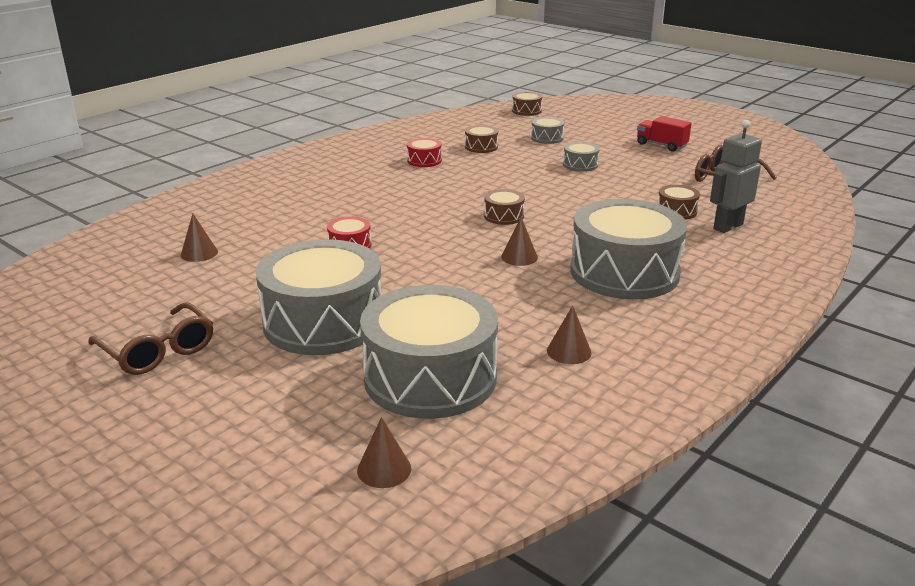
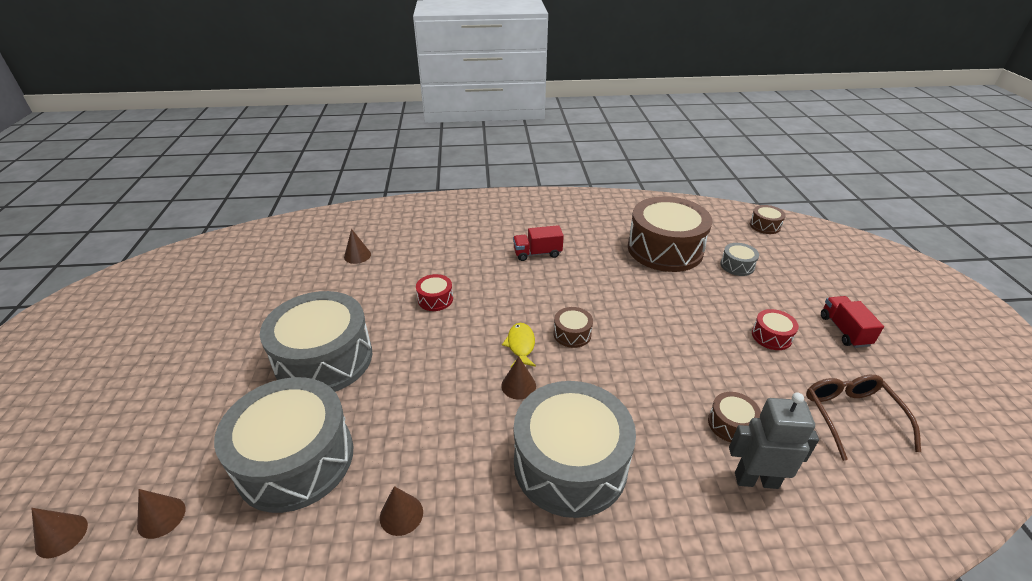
camera: 45 degrees right, 10 degrees up
(158, 351) = (233, 322): brown glasses -> none
(309, 539) = (61, 535): none -> brown cone
(383, 185) = (537, 253): none -> red truck
(424, 161) = (600, 242): red drum -> red drum (771, 336)
(478, 238) = (520, 345): none -> yellow fish
(481, 147) = (665, 249): brown drum -> brown drum, size x2.37
(580, 165) = (721, 312): grey drum -> none

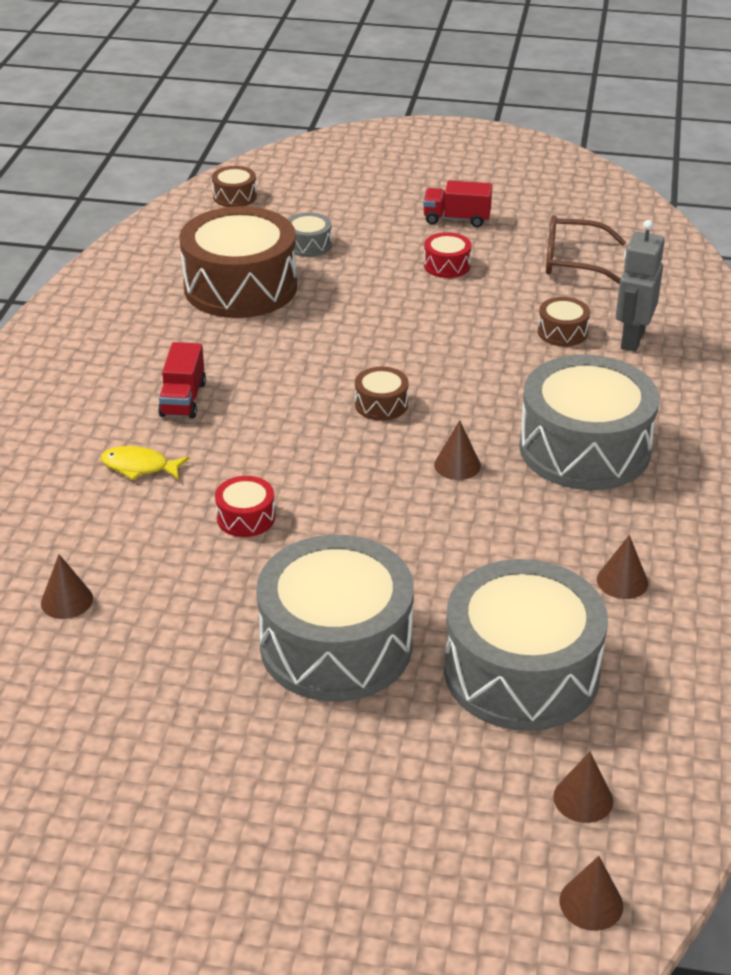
camera: 75 degrees left, 0 degrees up
(520, 345) = (385, 451): yellow fish -> yellow fish (139, 467)

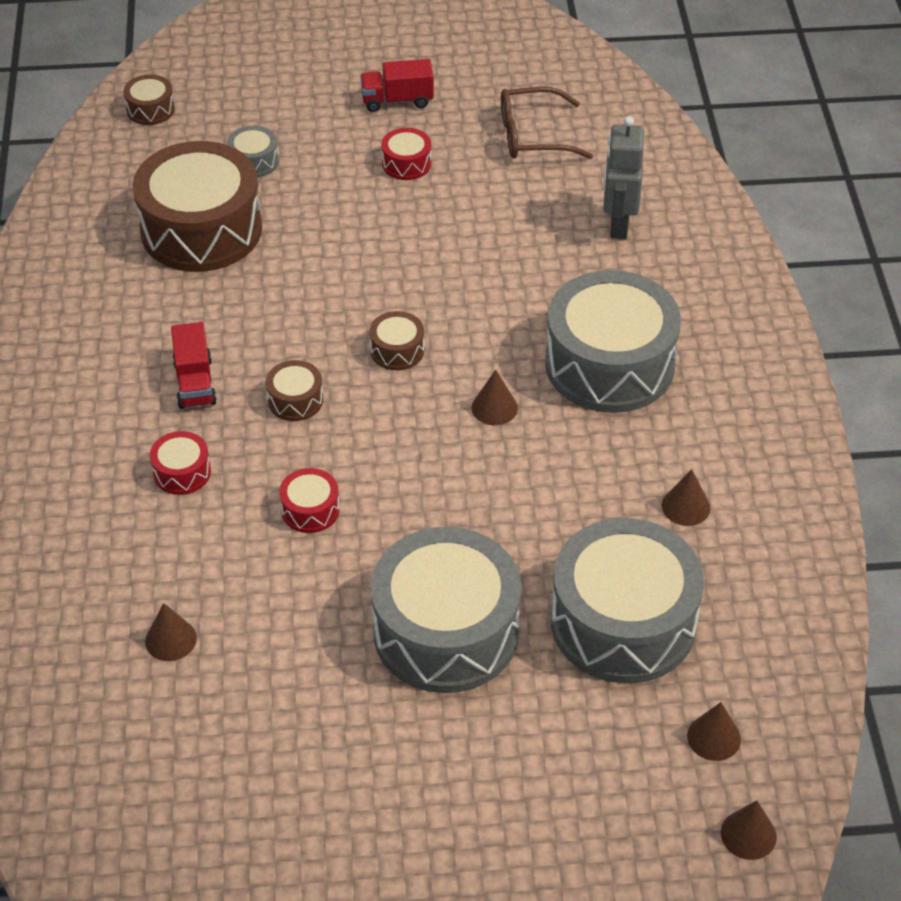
camera: 15 degrees left, 10 degrees up
(139, 467) = (182, 472): yellow fish -> red drum
(562, 332) = (548, 228): brown drum -> brown drum (295, 400)

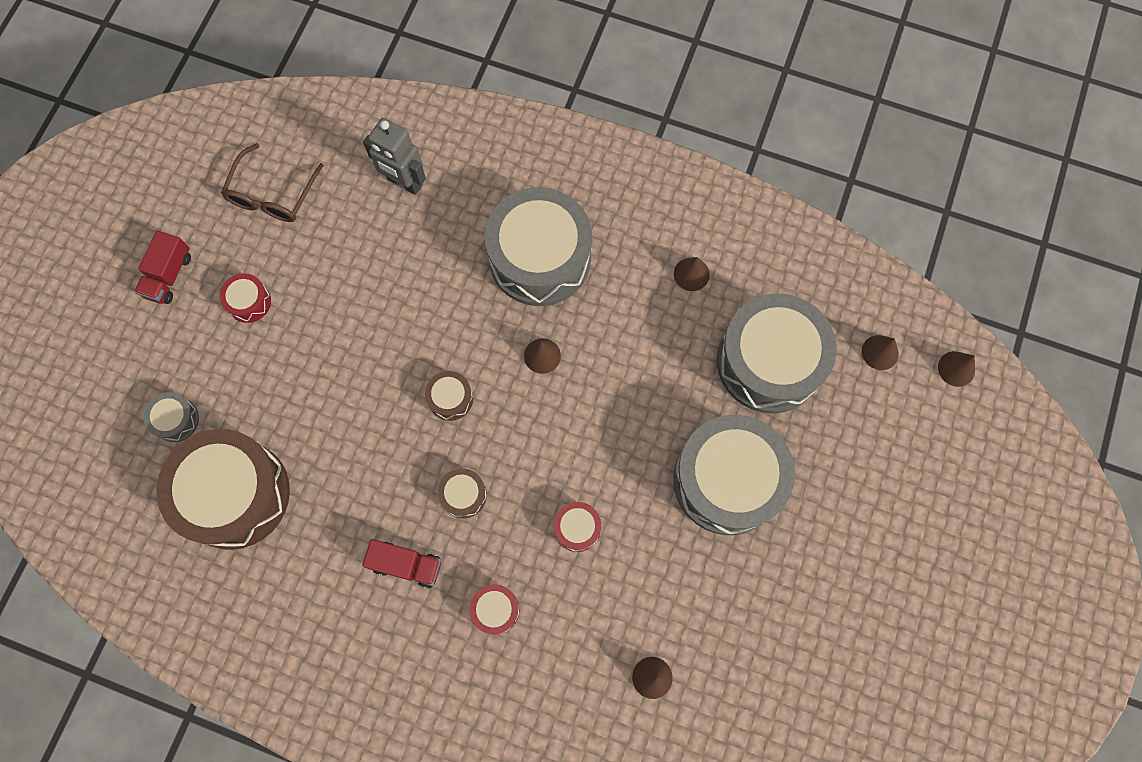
camera: 65 degrees left, 25 degrees up
(150, 109) = (56, 480): brown drum -> none

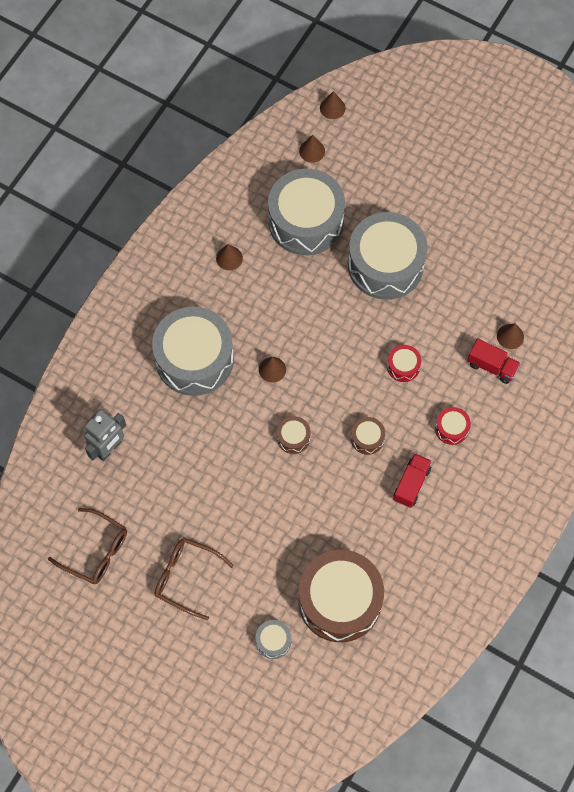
camera: 80 degrees left, 5 degrees down
(168, 275) = (150, 639): red truck -> red truck (492, 366)
(249, 302) = (186, 577): red drum -> brown glasses

